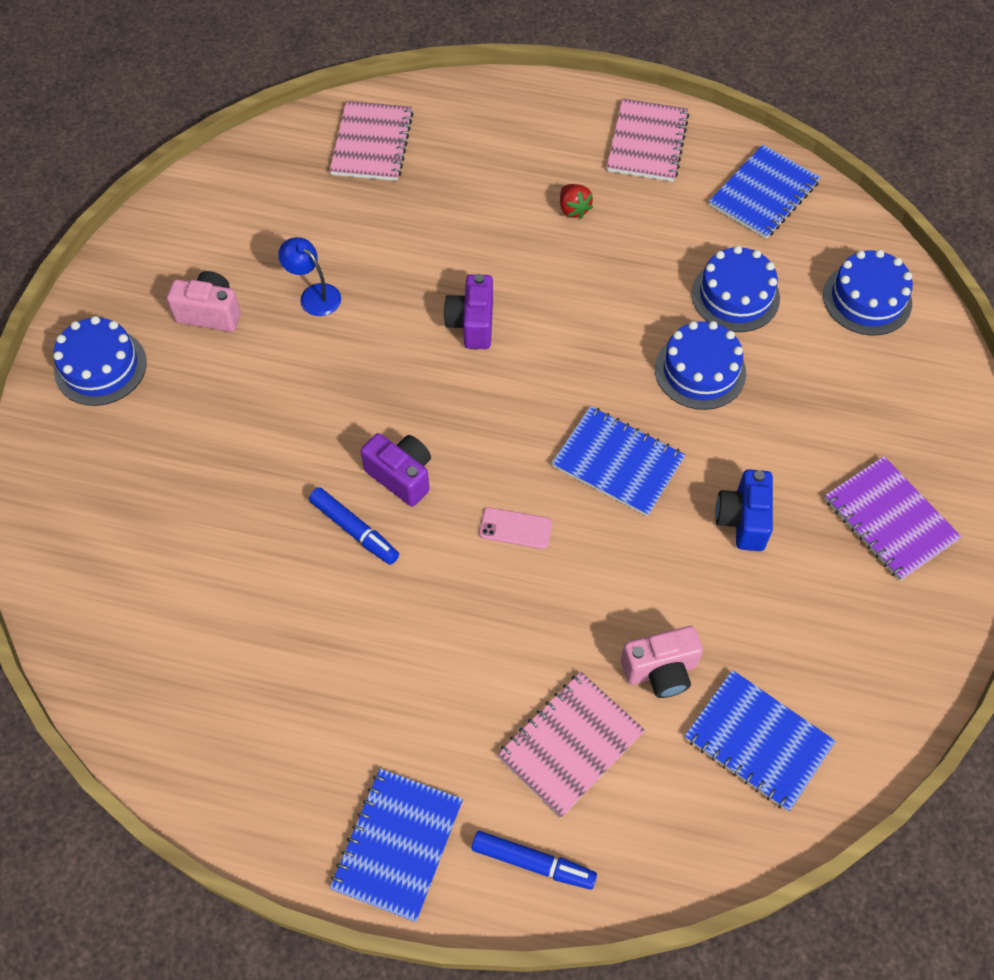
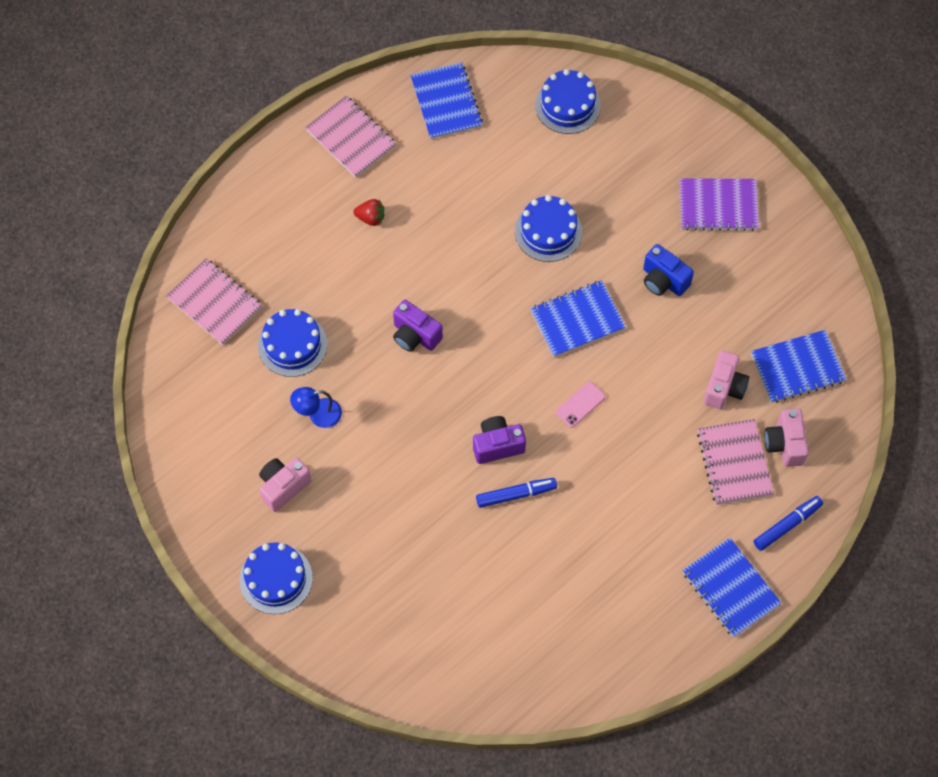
camera: 55 degrees left, 5 degrees up
(642, 790) = (785, 444): none -> pink camera
(735, 296) = (510, 174): blue cake -> blue cake (292, 345)

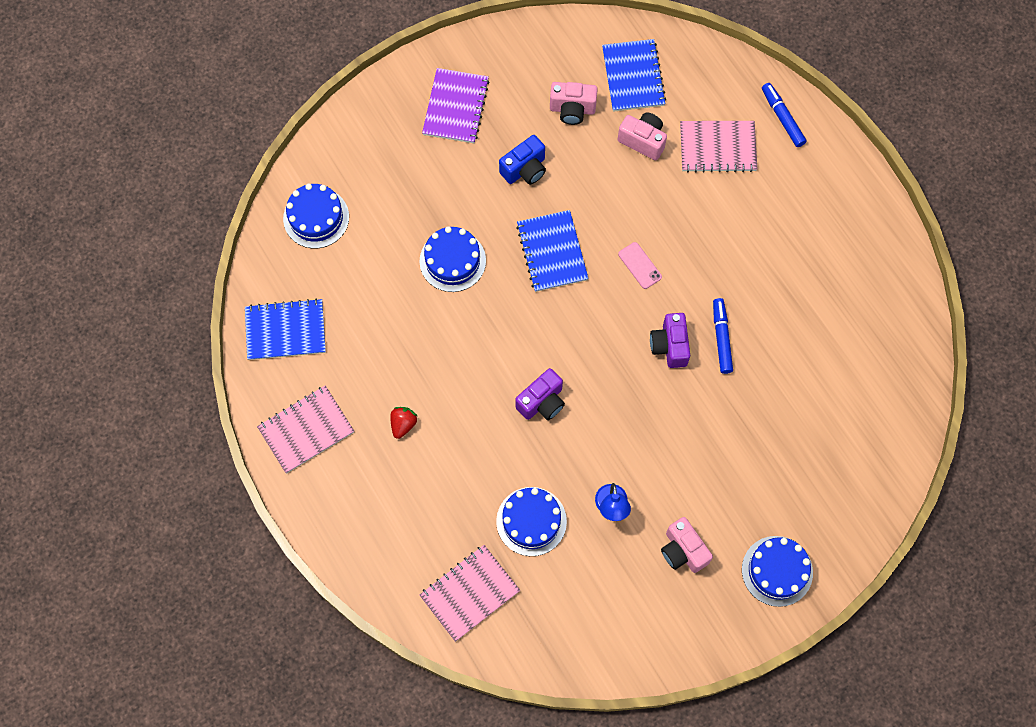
camera: 80 degrees left, 5 degrees up
(731, 588) = (835, 175): blue notebook -> none
(785, 444) = (705, 103): pink camera -> pink camera (572, 109)

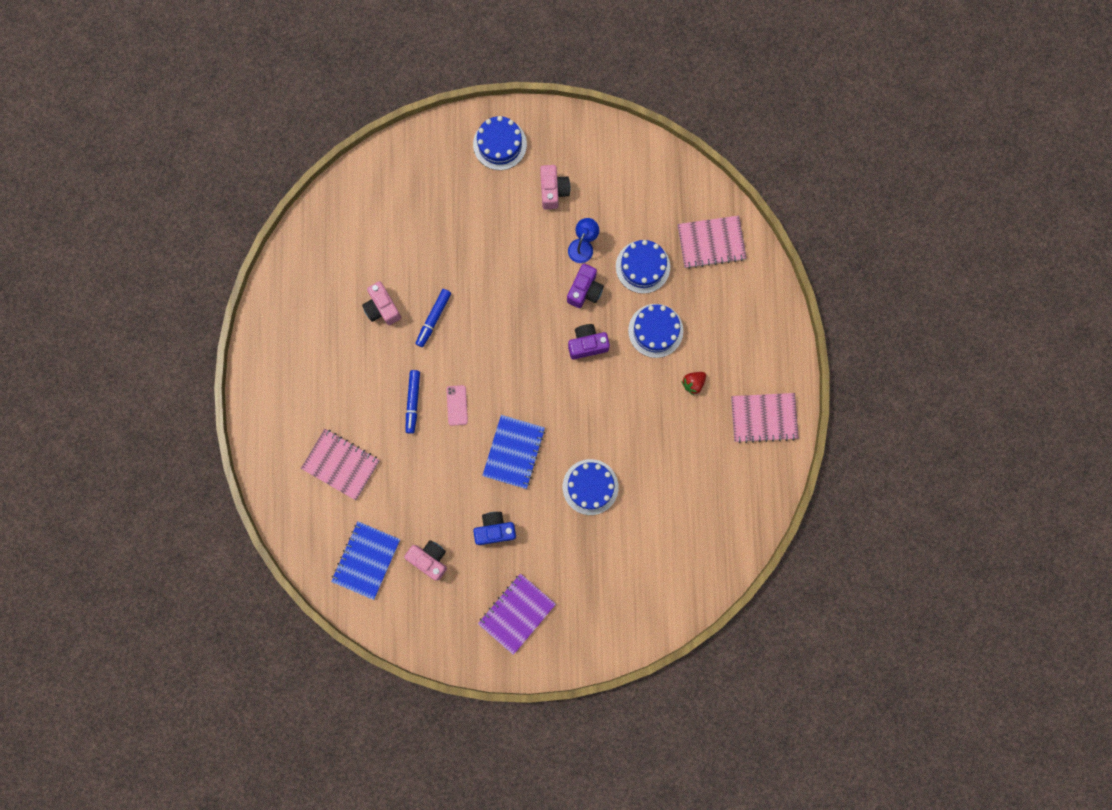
camera: 150 degrees left, 10 degrees up
(285, 330) = (741, 501): blue notebook -> none
(316, 218) = (673, 580): blue cake -> blue cake (655, 330)
(643, 141) = (392, 502): pink camera -> pink camera (382, 308)
(669, 346) = (473, 334): purple camera -> purple camera (585, 290)
(782, 118) = (277, 460): blue marker -> blue marker (413, 402)

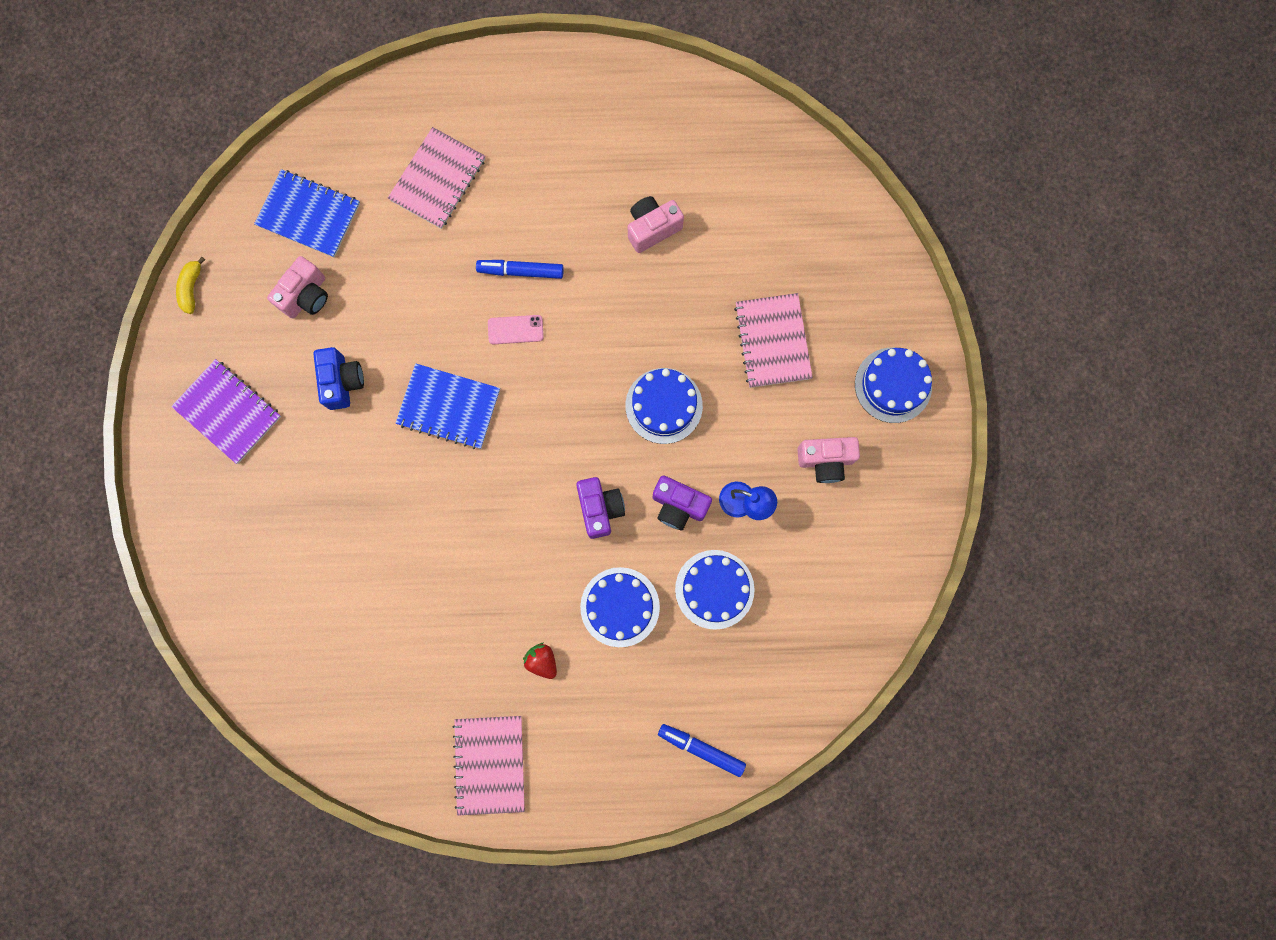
camera: 90 degrees right, 0 degrees up
(422, 646) = (192, 288): none -> yellow banana
(433, 319) = (637, 297): blue marker -> blue marker (701, 749)
(590, 487) = (397, 512): blue cake -> blue cake (664, 405)
(711, 242) = (752, 691): pink notebook -> pink notebook (773, 341)

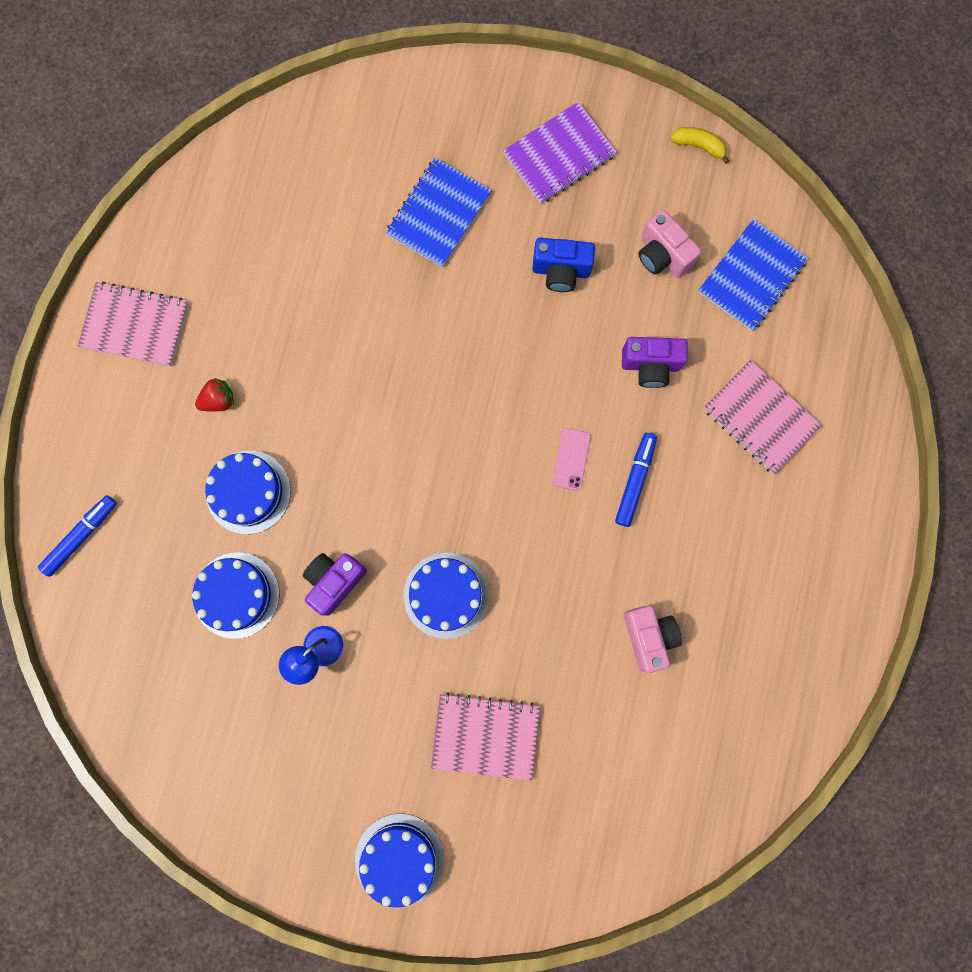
camera: 105 degrees right, 0 degrees up
(449, 407) = (506, 370): blue notebook -> blue notebook (439, 214)
(600, 509) = (355, 498): purple camera -> purple camera (650, 365)
(825, 461) = (337, 755): pink camera -> none

